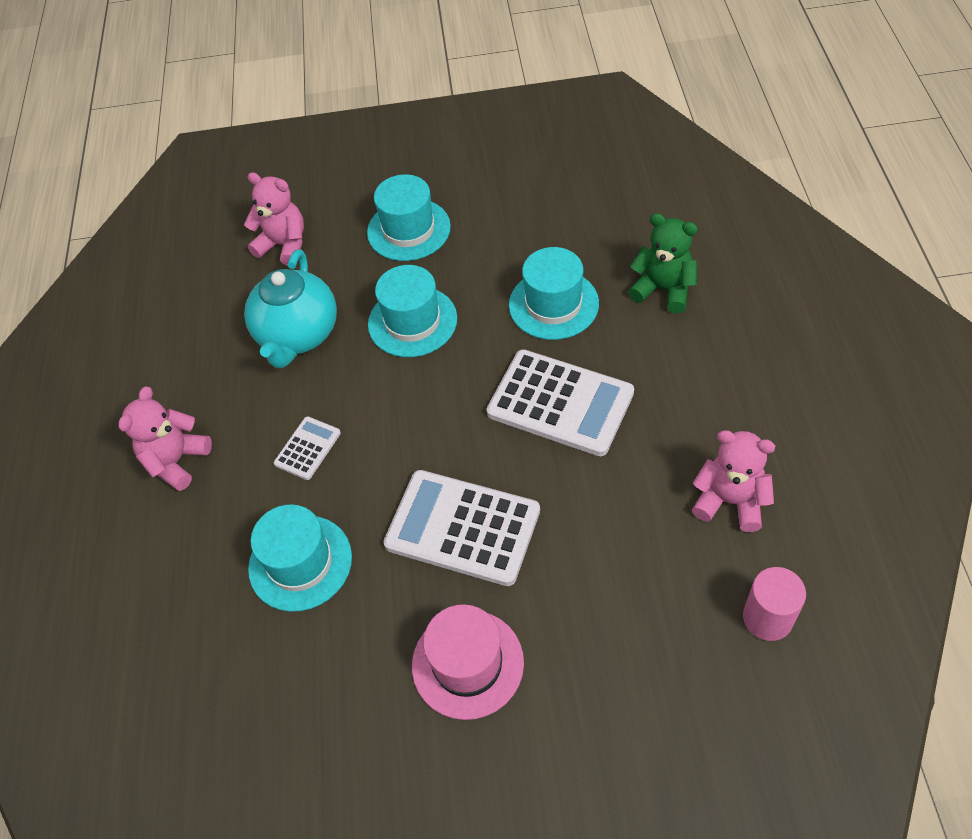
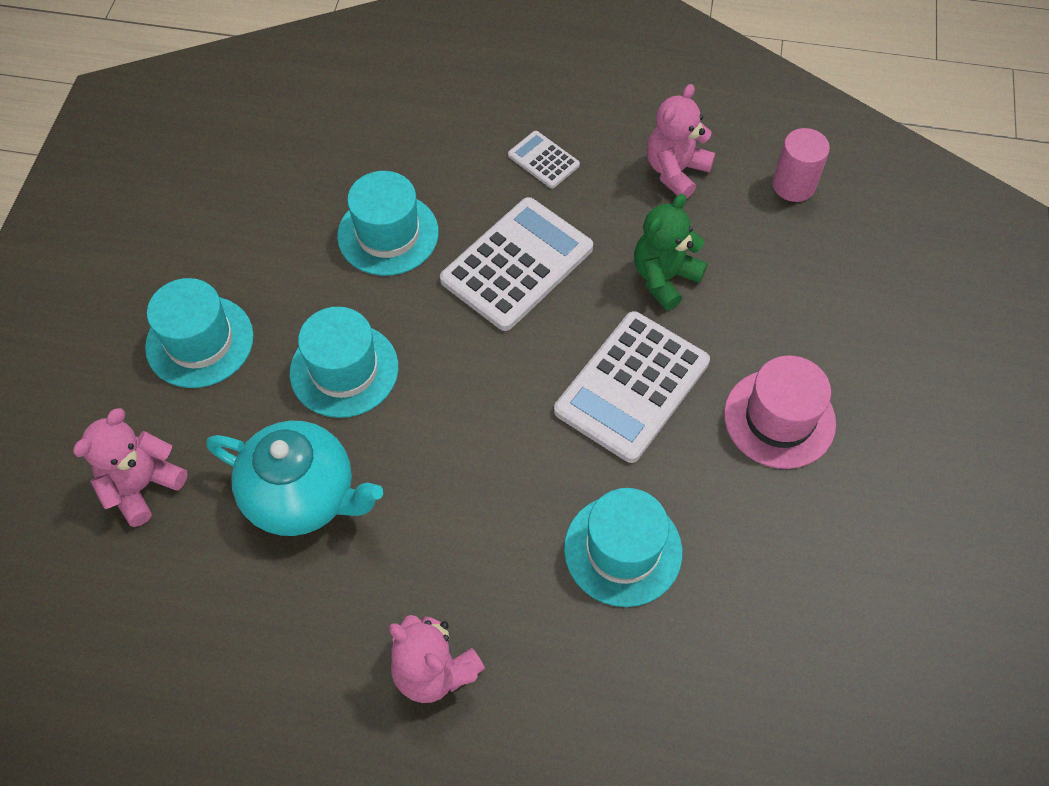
camera: 80 degrees left, 5 degrees up
(307, 448) = (476, 515): white calculator -> white calculator (543, 160)
(663, 289) = (416, 140): green teddy bear -> green teddy bear (664, 278)

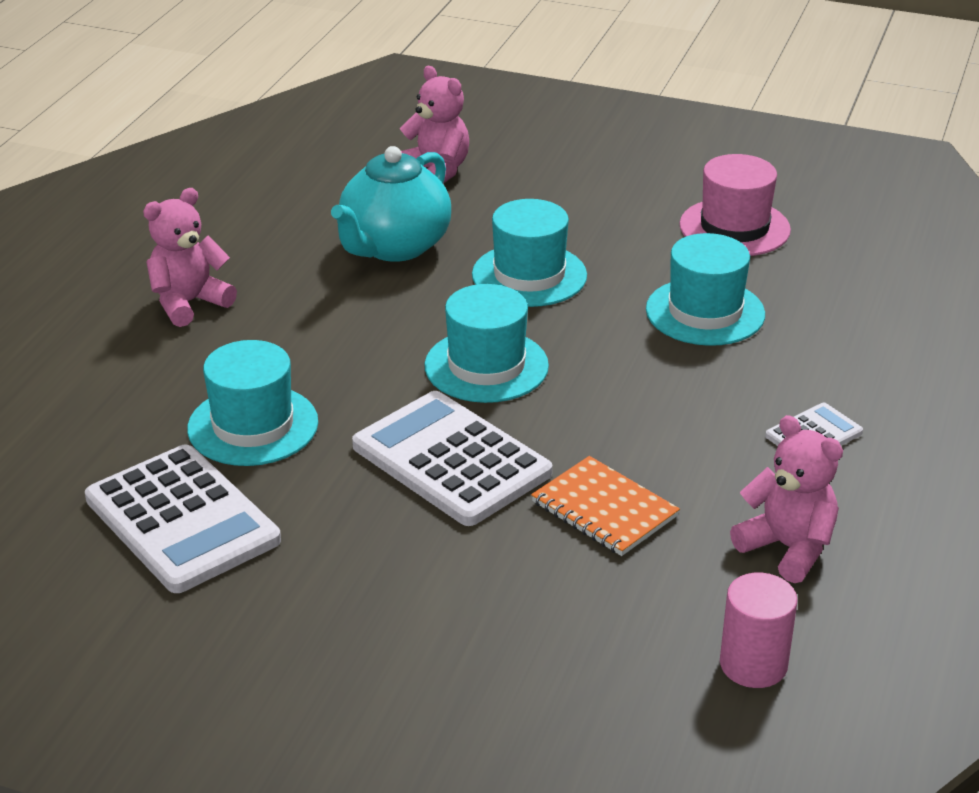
camera: 100 degrees right, 25 degrees down
(200, 341) = (584, 200): turquoise hat -> turquoise hat (486, 366)
(517, 264) = (647, 396): white calculator -> white calculator (182, 520)
(664, 278) = (604, 509): green teddy bear -> orange notebook
(779, 418) = (368, 571): pink hat -> pink hat (734, 227)

